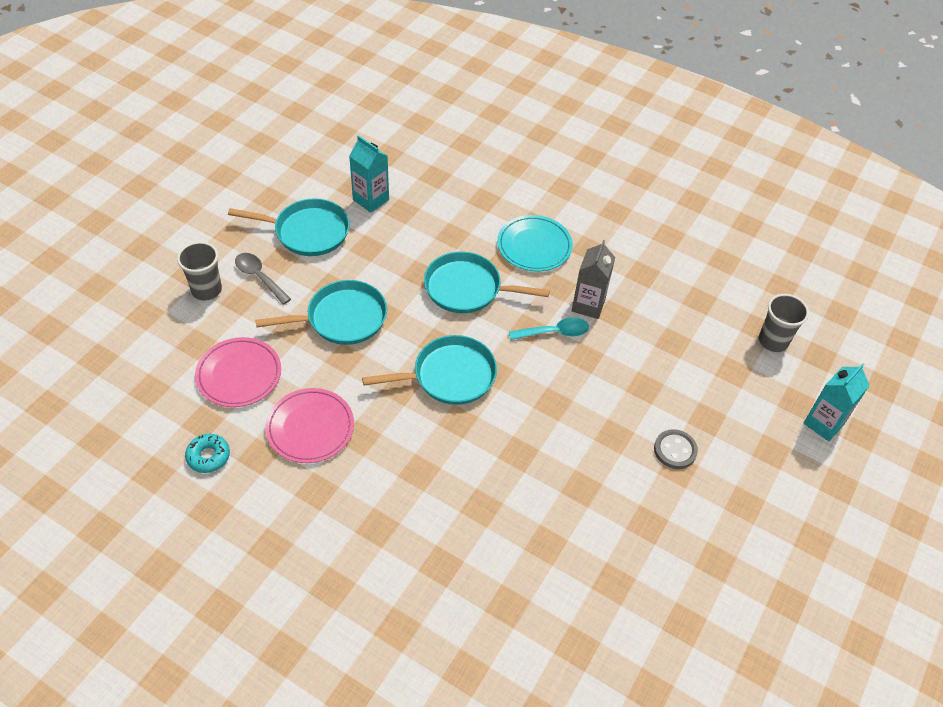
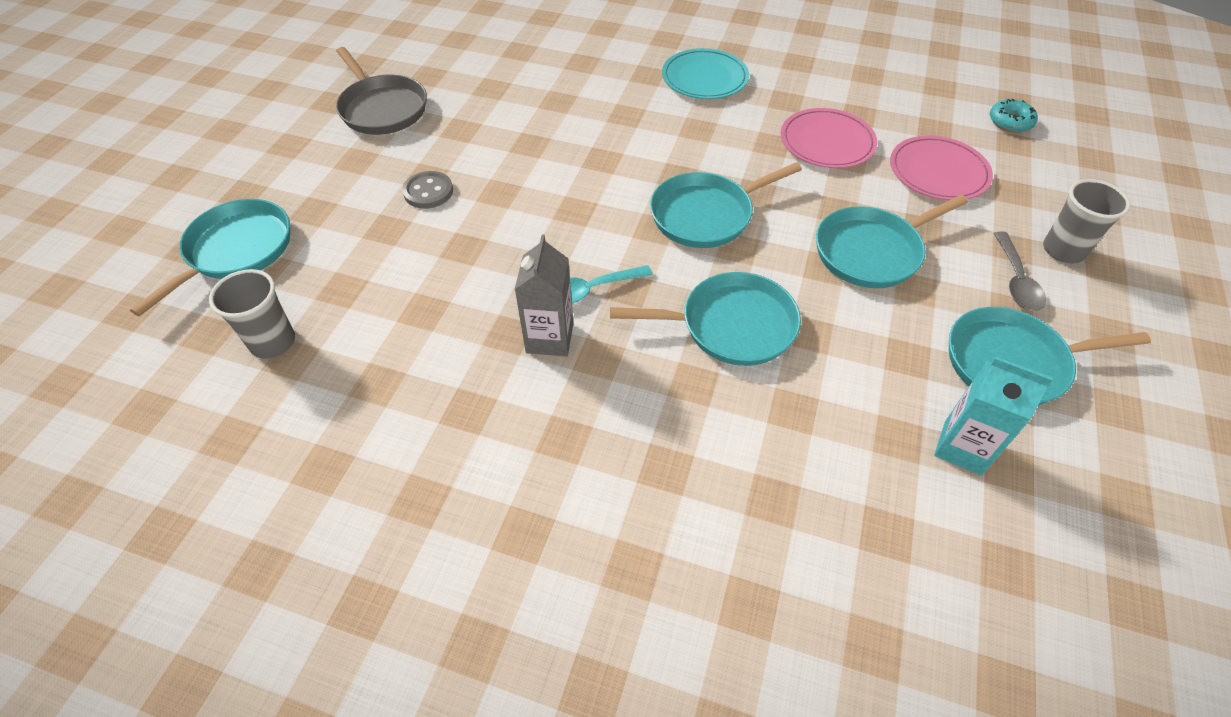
camera: 170 degrees right, 0 degrees up
(208, 456) = (904, 106): turquoise donut -> turquoise donut (1010, 122)
(259, 277) = (1016, 280): grey spoon -> grey spoon turned 60 degrees clockwise
(534, 246) = (654, 420): turquoise plate -> turquoise plate (704, 78)
(729, 575) = (382, 109): none -> grey pan
(823, 423) = (236, 250): turquoise carton -> turquoise pan

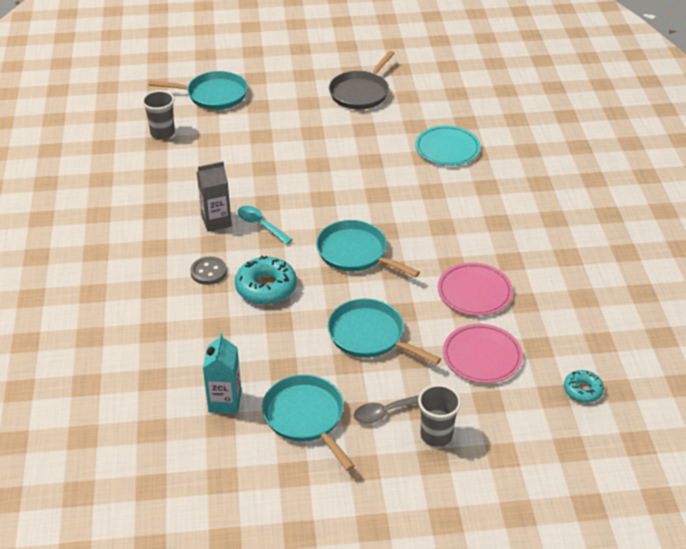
camera: 65 degrees right, 10 degrees down
(428, 192) = (300, 138): grey button -> grey button (208, 272)
(704, 78) = (505, 214): turquoise plate -> turquoise plate (447, 149)
(731, 325) = (266, 287): turquoise pan -> turquoise donut

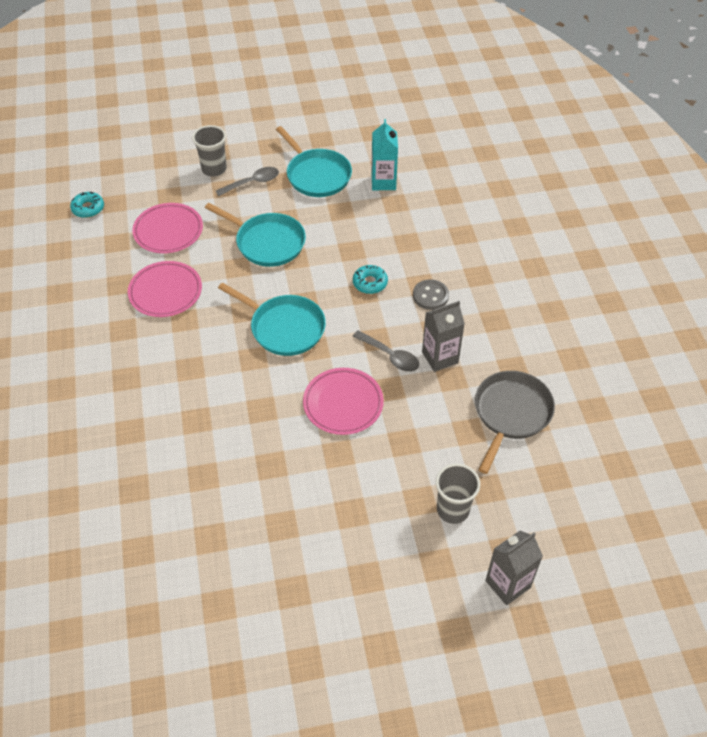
camera: 175 degrees right, 10 degrees up
(162, 133) = (552, 495): grey cup -> grey cup (453, 510)
(214, 95) = (507, 584): turquoise pan -> grey carton
(260, 225) = (390, 356): turquoise spoon -> grey spoon
(266, 287) = (370, 283): turquoise donut -> turquoise donut, size x0.59
(308, 194) = (343, 403): none -> pink plate
(360, 93) = (289, 608): grey pan -> grey pan (511, 413)
(447, 149) = (170, 494): turquoise plate -> none

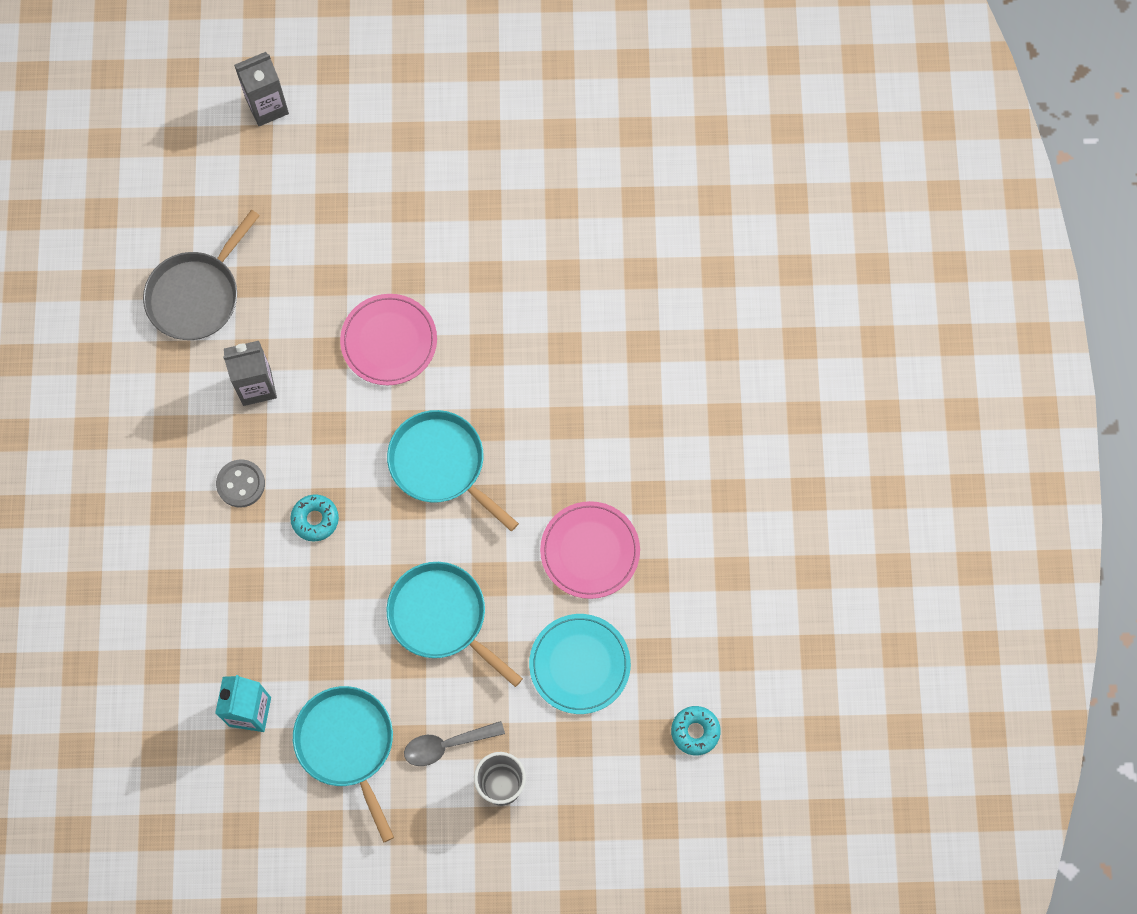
camera: 170 degrees left, 20 degrees up
(168, 231) = (579, 665): pink plate -> turquoise plate
(390, 356) = (317, 398): grey spoon -> none
(453, 510) = (299, 192): grey cup -> none

